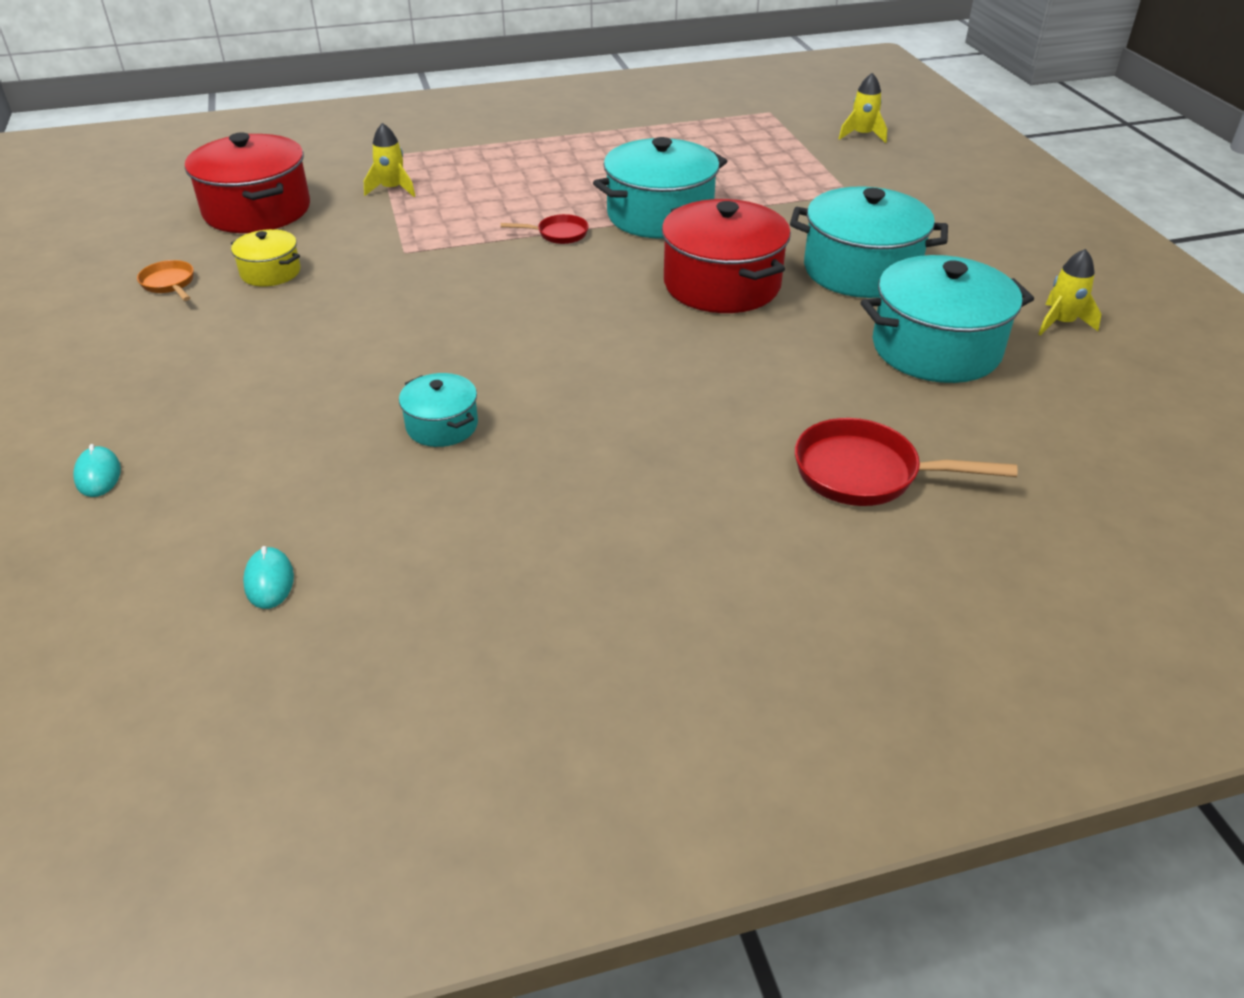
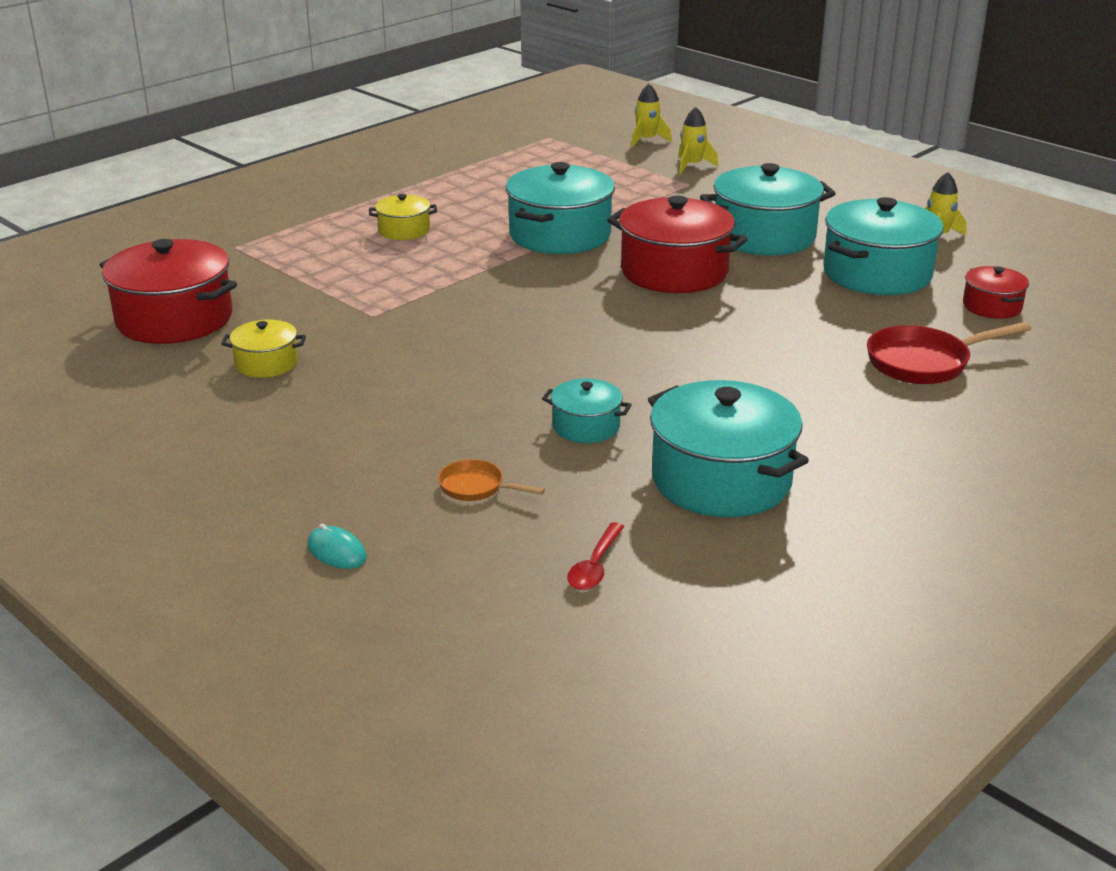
camera: 30 degrees left, 10 degrees down
(169, 284) = (176, 399): orange pan -> orange pan (476, 487)
(269, 581) = (595, 566): turquoise mouse -> red spoon
(392, 189) = (288, 271): yellow rocket -> yellow rocket (692, 165)
(492, 533) = (721, 480): none -> turquoise pot
(530, 175) = (404, 230): none -> yellow pot
(558, 234) = (493, 269): red pan -> none
(1028, 429) = (992, 306): none -> red pot

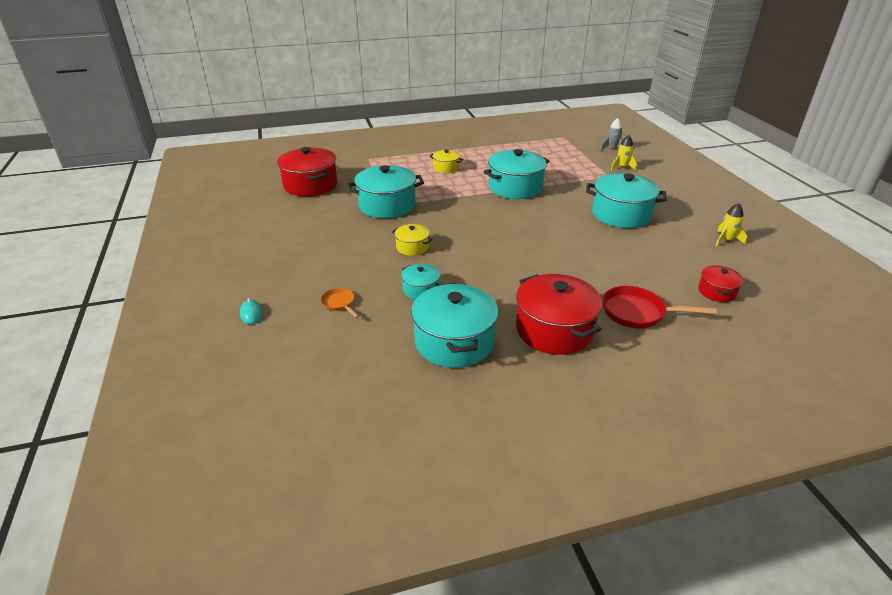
camera: 30 degrees right, 5 degrees up
(266, 363) = (322, 215): yellow pot -> yellow pot (412, 247)
(595, 566) = (346, 364): red spoon -> none
(646, 140) = (612, 148): yellow rocket -> grey rocket
(674, 272) = (551, 221): red pot -> red pot (554, 330)
(877, 274) = (664, 252): turquoise pot -> turquoise pot (387, 205)

